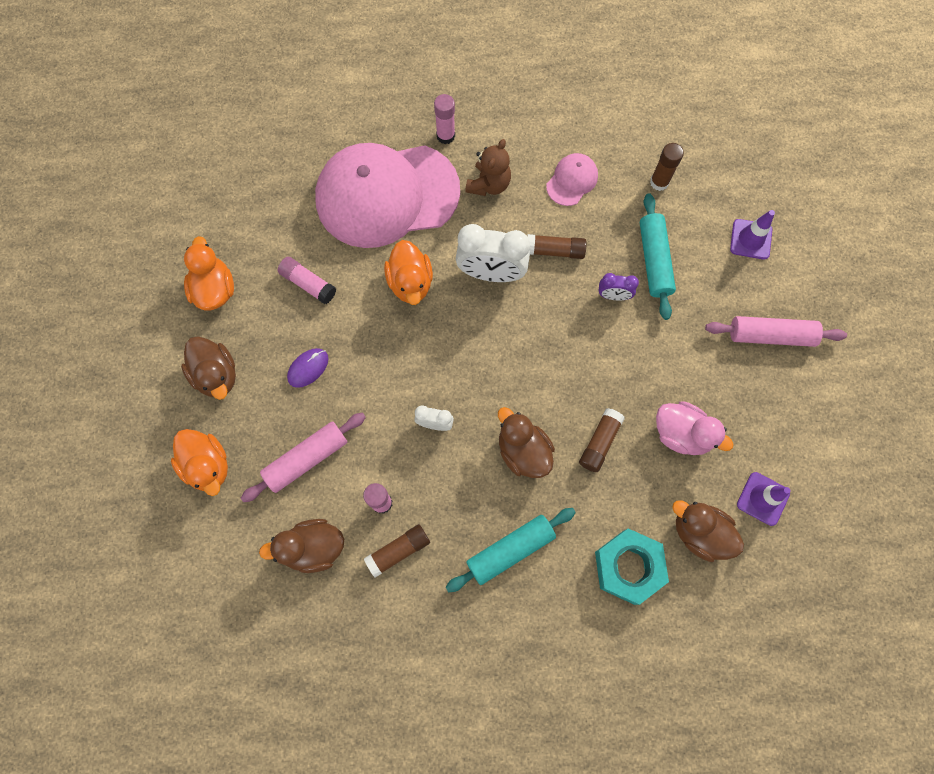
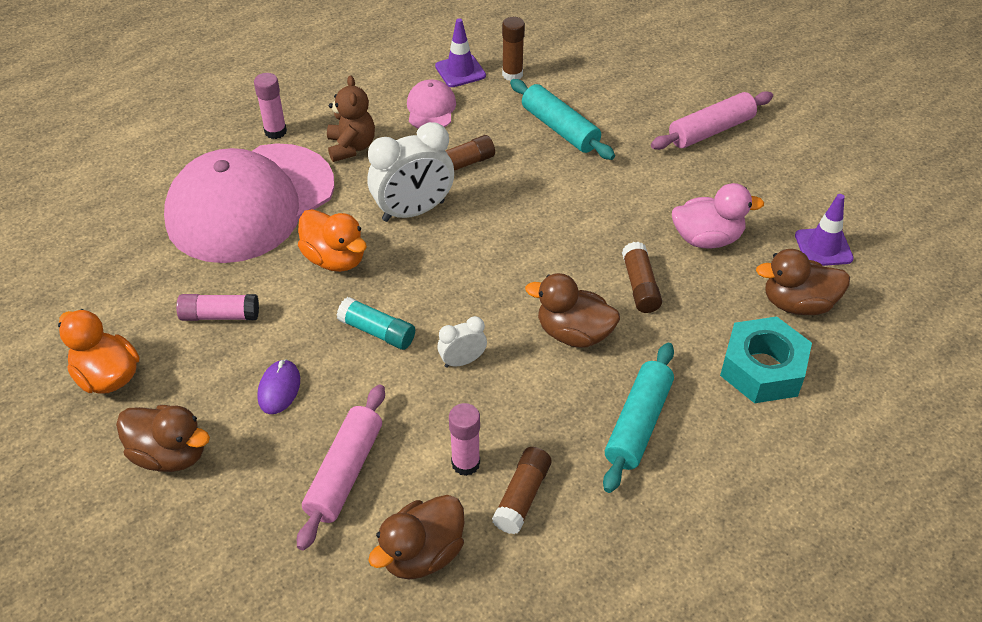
camera: 35 degrees left, 25 degrees down
(207, 465) = (226, 549): orange duck -> none
(397, 363) = (377, 331): none -> turquoise glue stick
(613, 296) = (547, 171): purple clock -> none
(750, 239) = (629, 76): purple traffic cone -> purple traffic cone (460, 71)

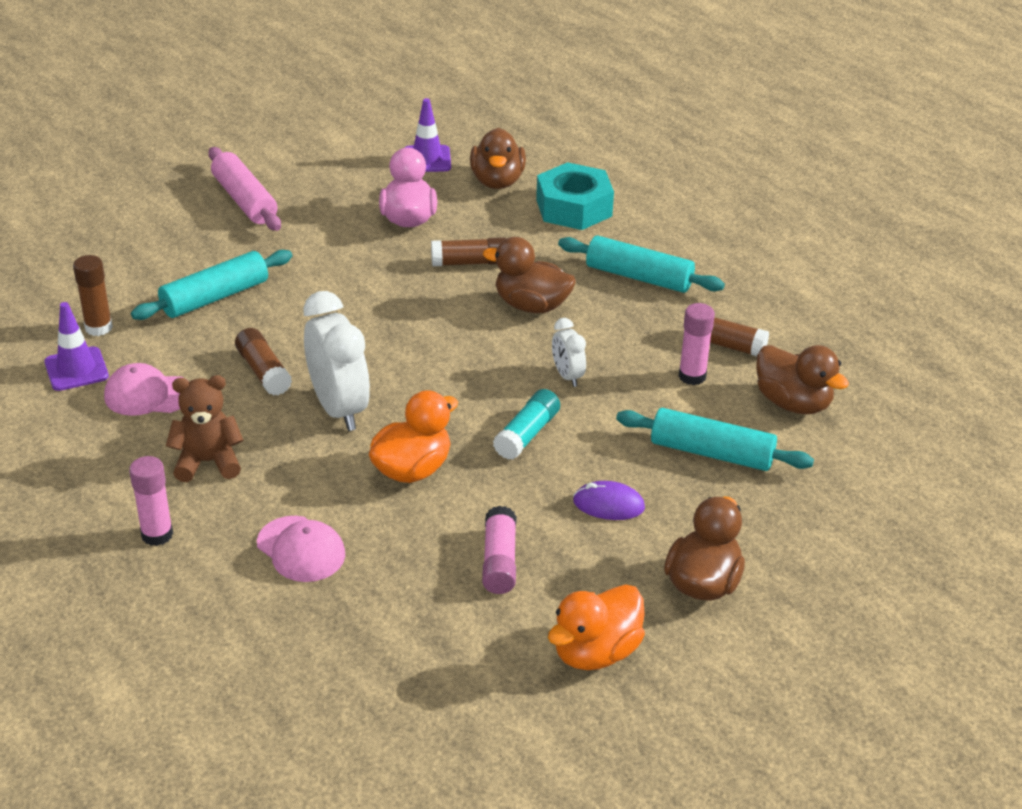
camera: 90 degrees left, 10 degrees down
(250, 203) = (301, 549): pink cap -> pink cap, size x0.41
(345, 472) = (711, 453): pink rolling pin -> turquoise rolling pin
(573, 333) = (531, 306): brown duck -> brown duck turned 90 degrees clockwise

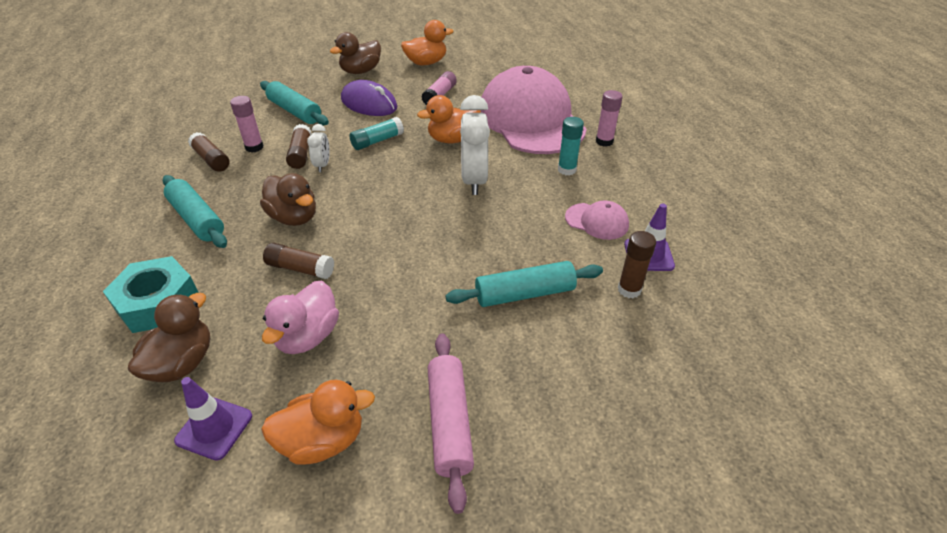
camera: 155 degrees left, 5 degrees up
(208, 462) = (567, 170): brown teddy bear -> turquoise glue stick
(263, 372) = (511, 217): brown glue stick -> brown glue stick (301, 154)
(301, 549) = (531, 119): pink cap -> pink cap, size x2.45
(338, 171) = (323, 440): none -> orange duck
(608, 505) = (369, 103): purple mouse -> purple mouse, size x1.71
(793, 403) = (223, 122): brown duck -> none

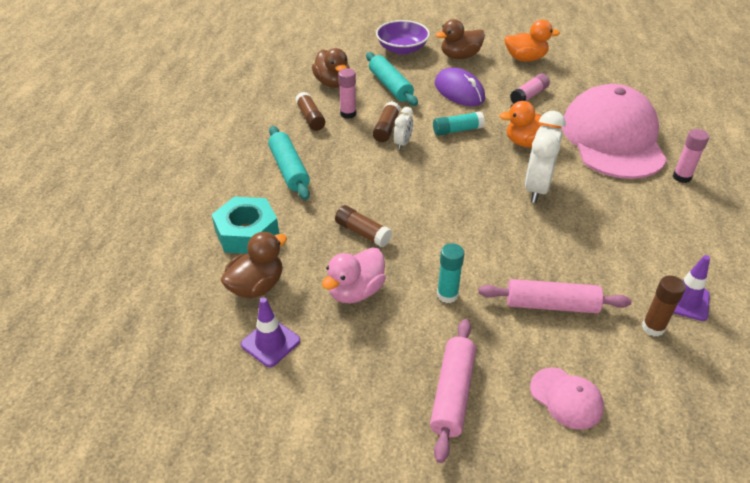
camera: 20 degrees right, 0 degrees up
(294, 217) = (367, 186): brown duck -> brown duck (332, 83)
(298, 74) = (402, 49): none -> purple bowl
(323, 440) = (348, 376): orange duck -> none
(524, 293) = (551, 305): turquoise rolling pin -> pink rolling pin
(567, 170) = (632, 198): turquoise glue stick -> turquoise glue stick (447, 295)
(597, 221) = (644, 255): pink cap -> pink cap (566, 398)

